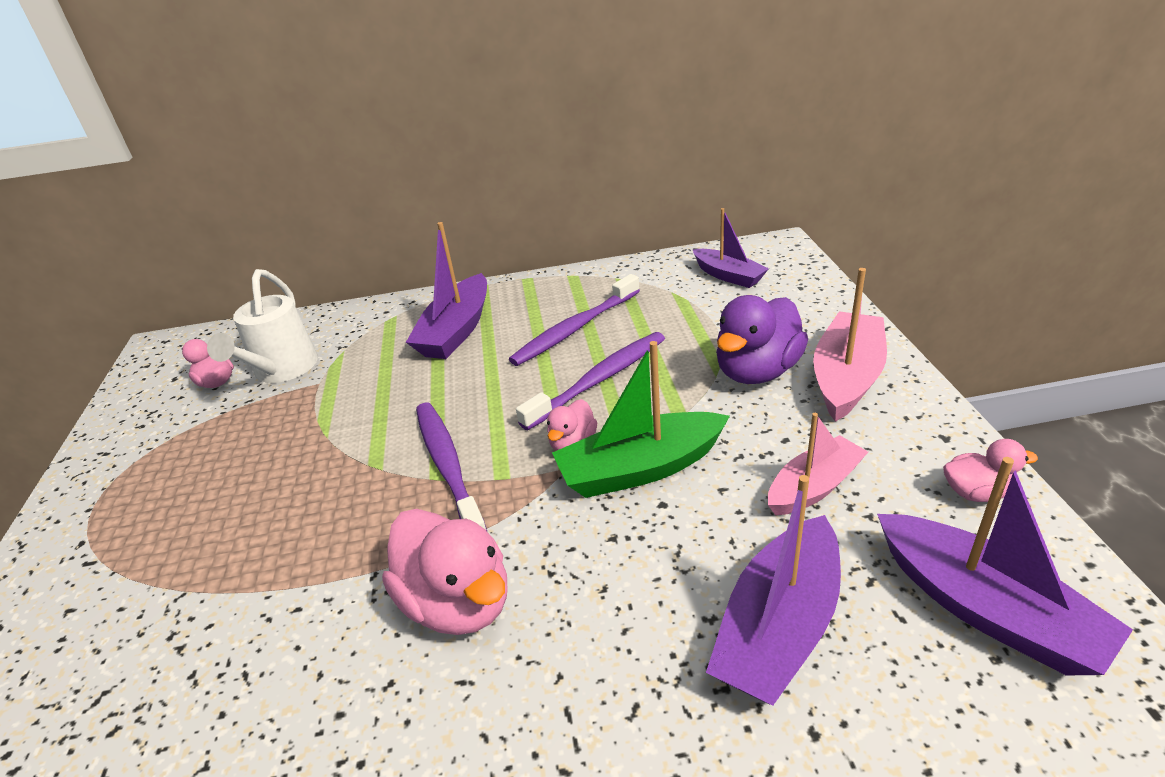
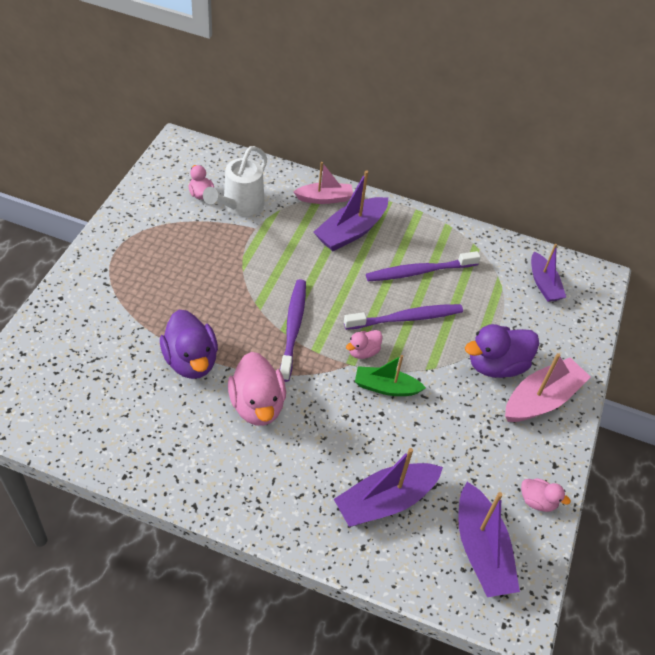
camera: 20 degrees right, 15 degrees up
(300, 598) = (191, 361): none -> purple duck
(640, 469) = (386, 387): green boat -> green boat, size x0.66
(814, 487) = (461, 449): pink boat -> pink boat (324, 198)

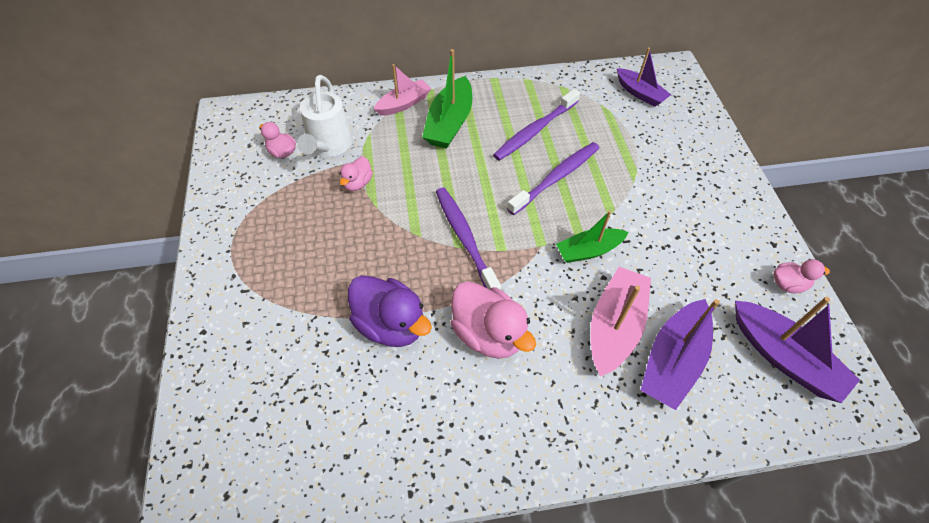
camera: 25 degrees left, 5 degrees up
(351, 232) = (449, 123): purple boat -> green boat
(363, 352) = (544, 228): pink duck -> pink duck (357, 183)
(496, 365) = (660, 181): purple duck -> none
(541, 399) = (717, 192): pink boat -> pink boat (614, 327)

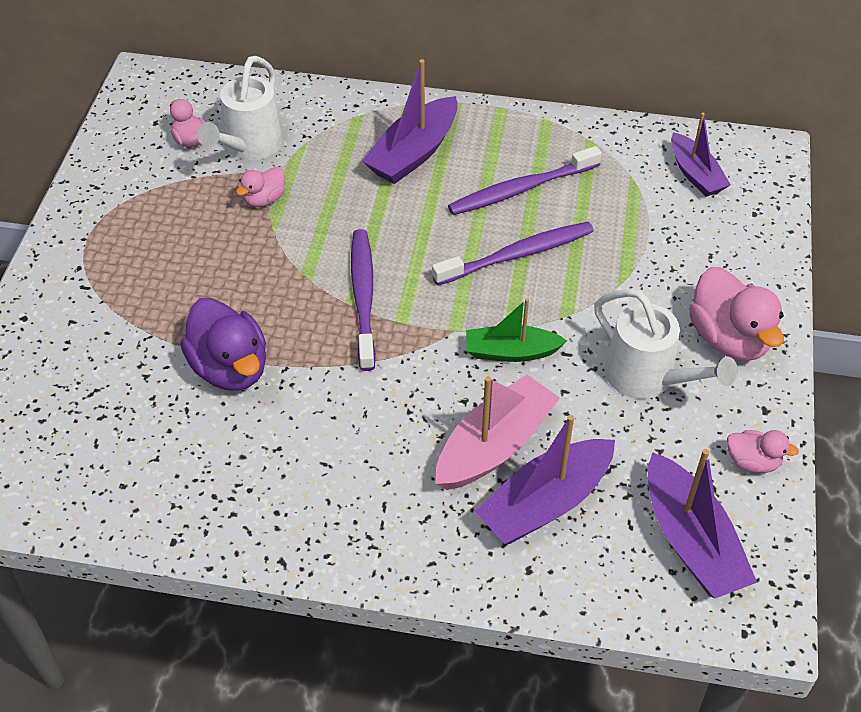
camera: 20 degrees right, 5 degrees down
(403, 104) = (366, 115): pink boat -> none
(449, 123) = (414, 153): green boat -> purple boat
(488, 334) = (338, 410): pink duck -> pink duck (729, 338)
(689, 243) = (648, 378): none -> white watering can

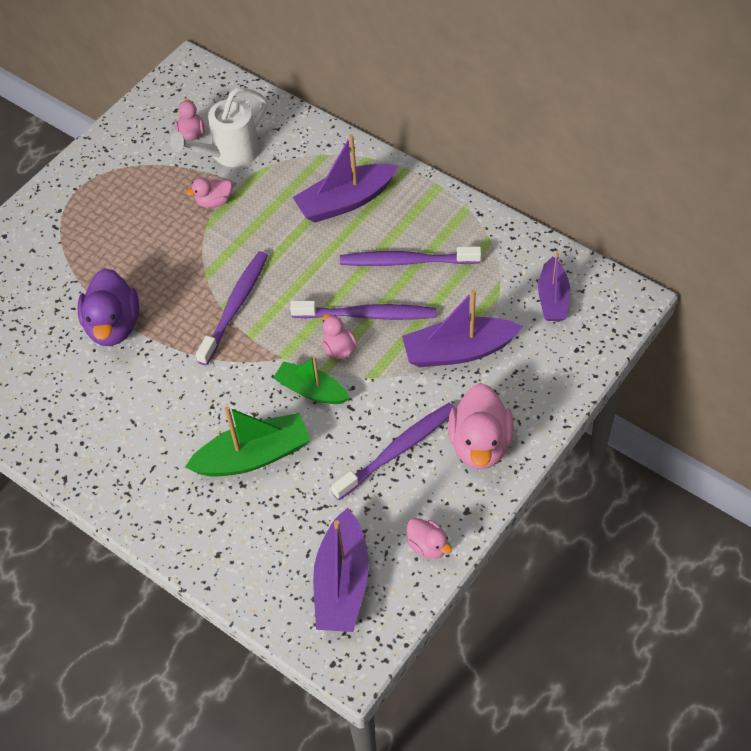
camera: 30 degrees right, 5 degrees up
(494, 445) = (253, 456): pink boat -> green boat
(511, 299) = (339, 349): none -> pink duck
(545, 503) = (260, 512): purple boat -> purple boat (458, 351)
(648, 378) = (397, 451): white watering can -> purple toothbrush

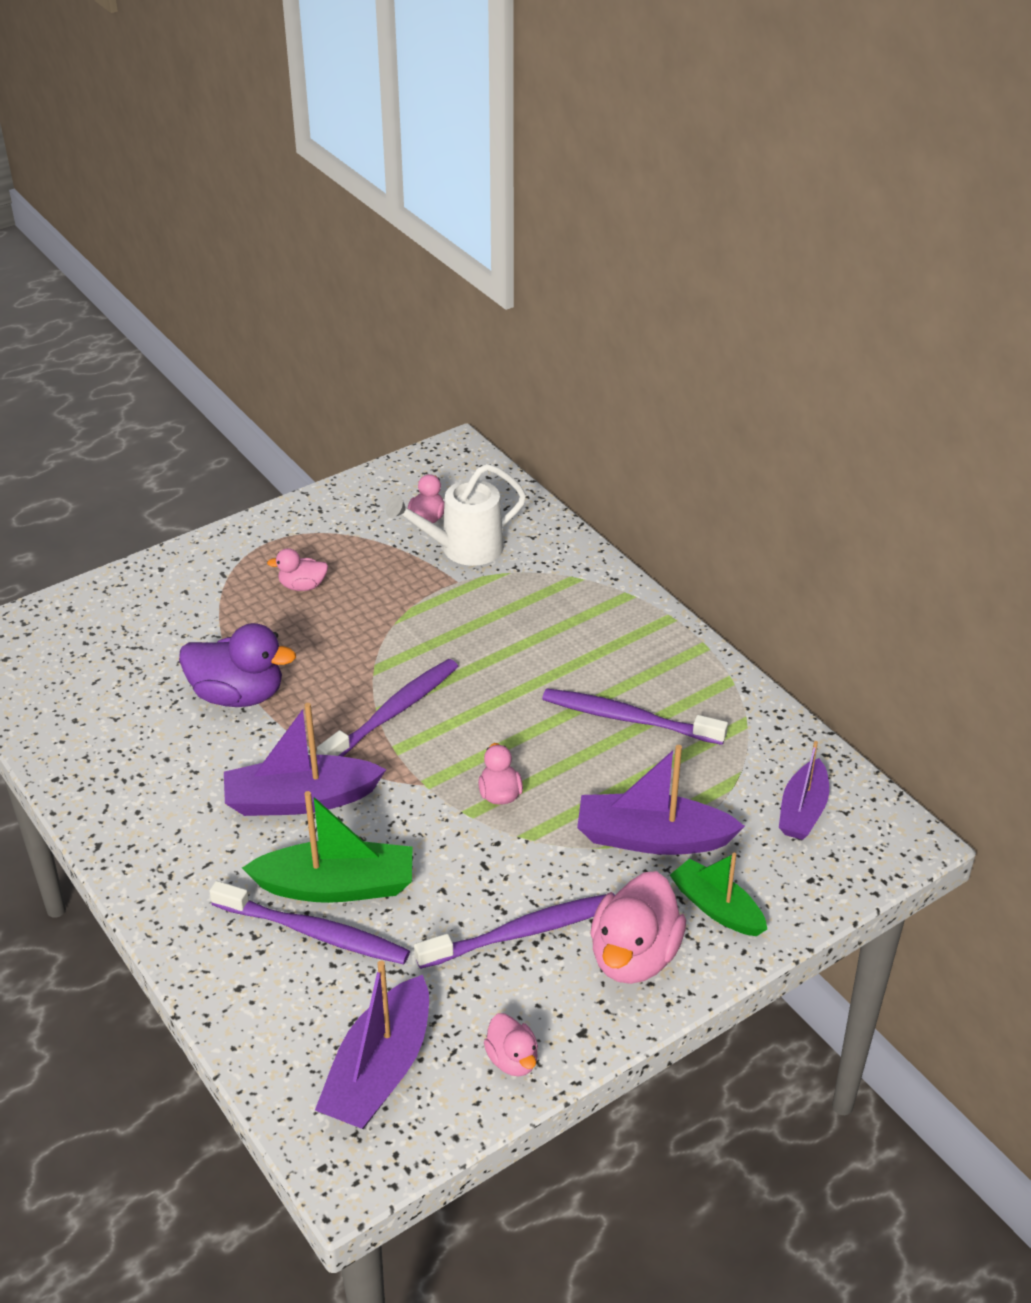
camera: 15 degrees right, 15 degrees down
(113, 326) = (238, 695): purple duck -> purple duck turned 90 degrees counterclockwise
(214, 201) = (420, 594): pink duck -> pink duck (302, 586)
(311, 390) = (444, 831): green boat -> green boat (716, 908)
(345, 201) = (580, 634): purple boat -> purple boat (300, 800)
(366, 315) = (552, 765): purple toothbrush -> purple toothbrush (313, 932)

